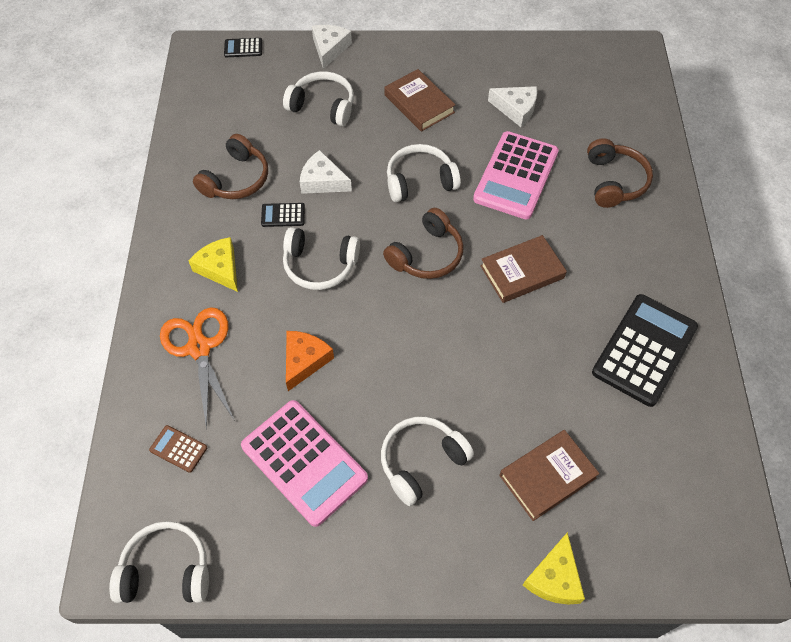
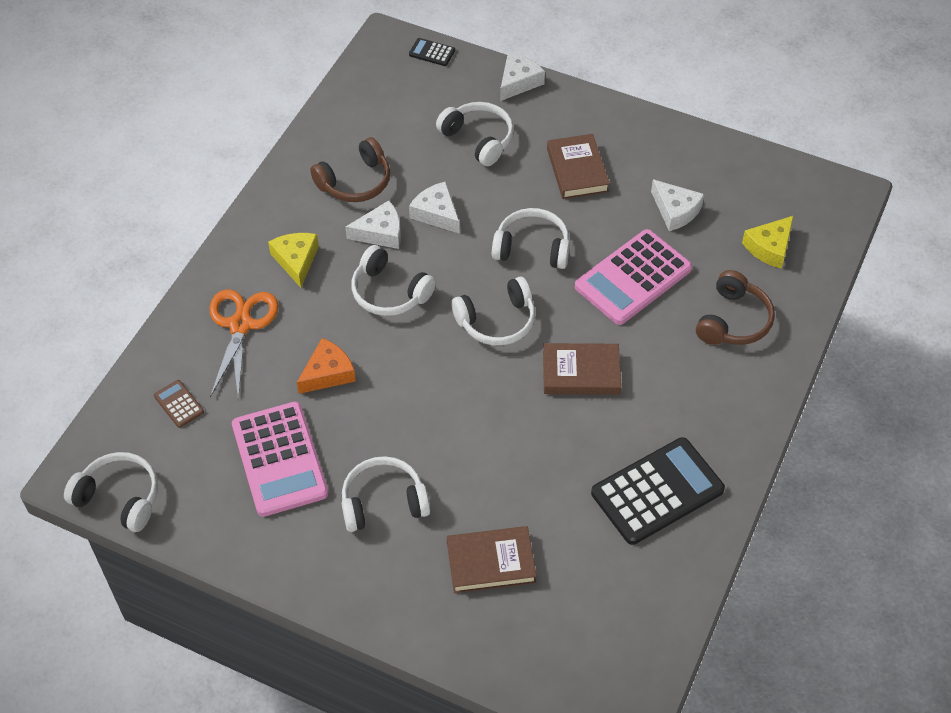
camera: 25 degrees right, 5 degrees down
(283, 215) = (380, 233): black calculator -> white cheese
(427, 255) = (497, 321): brown headphones -> white headphones
(554, 578) = (444, 647): yellow cheese -> yellow cheese (769, 247)

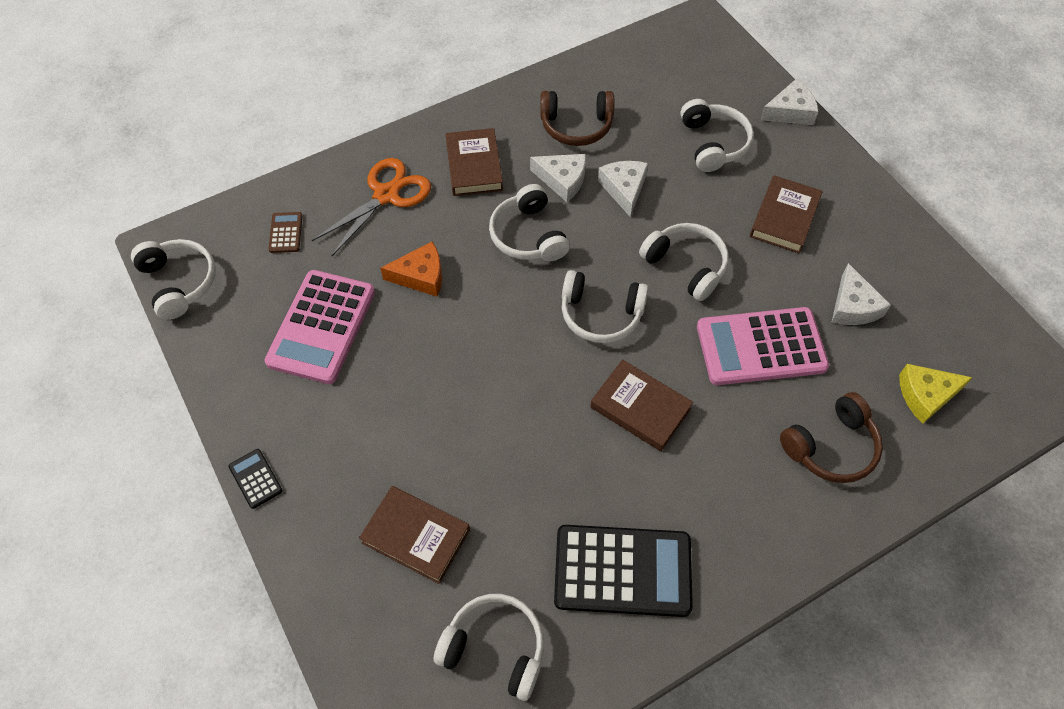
camera: 35 degrees right, 5 degrees up
(296, 260) = (474, 166): yellow cheese -> brown book
(383, 502) = (372, 418): white headphones -> white headphones (495, 648)
(432, 52) = (731, 49): black calculator -> black calculator (255, 479)

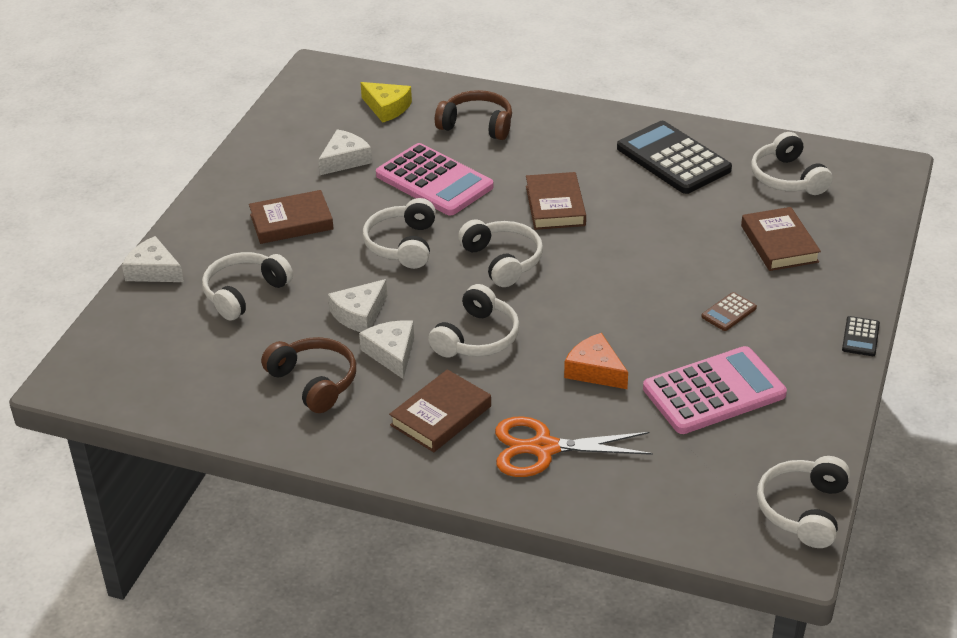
camera: 130 degrees left, 20 degrees down
(286, 233) = (666, 482): brown calculator -> brown calculator (729, 312)

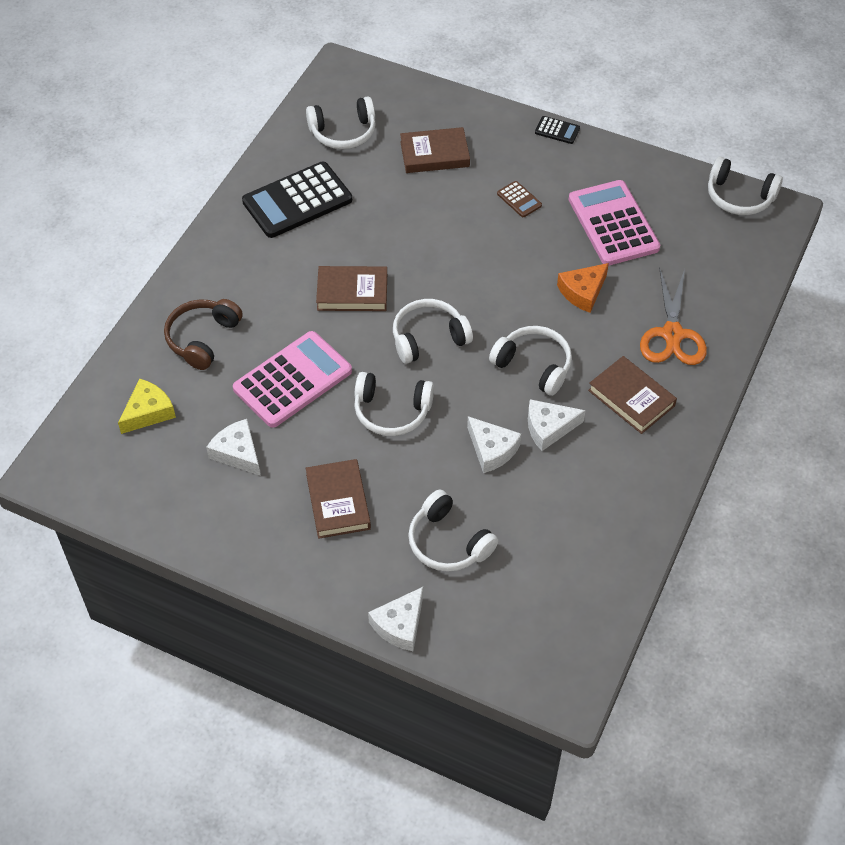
camera: 85 degrees left, 15 degrees up
(314, 382) = (582, 487): brown headphones -> none

